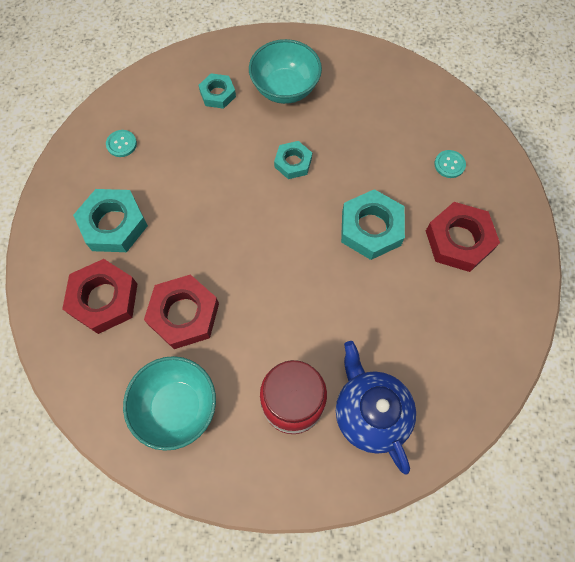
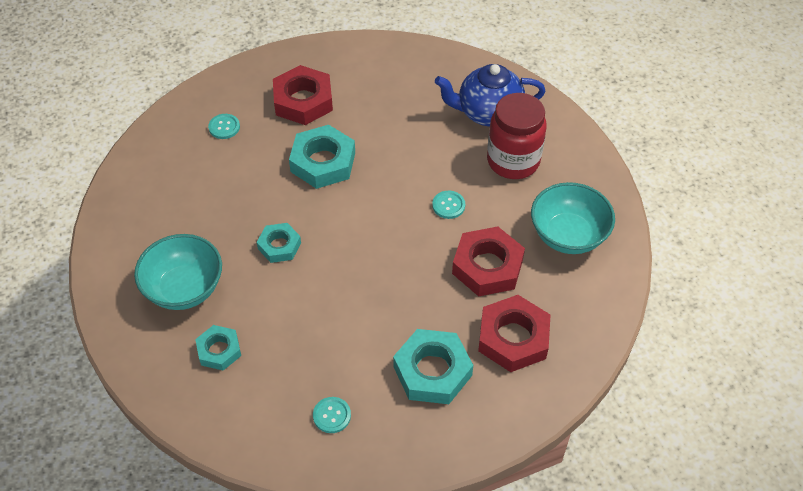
camera: 115 degrees left, 15 degrees down
(268, 313) = (448, 205): none -> turquoise button
(370, 413) = (488, 113): blue teapot -> blue teapot turned 45 degrees clockwise

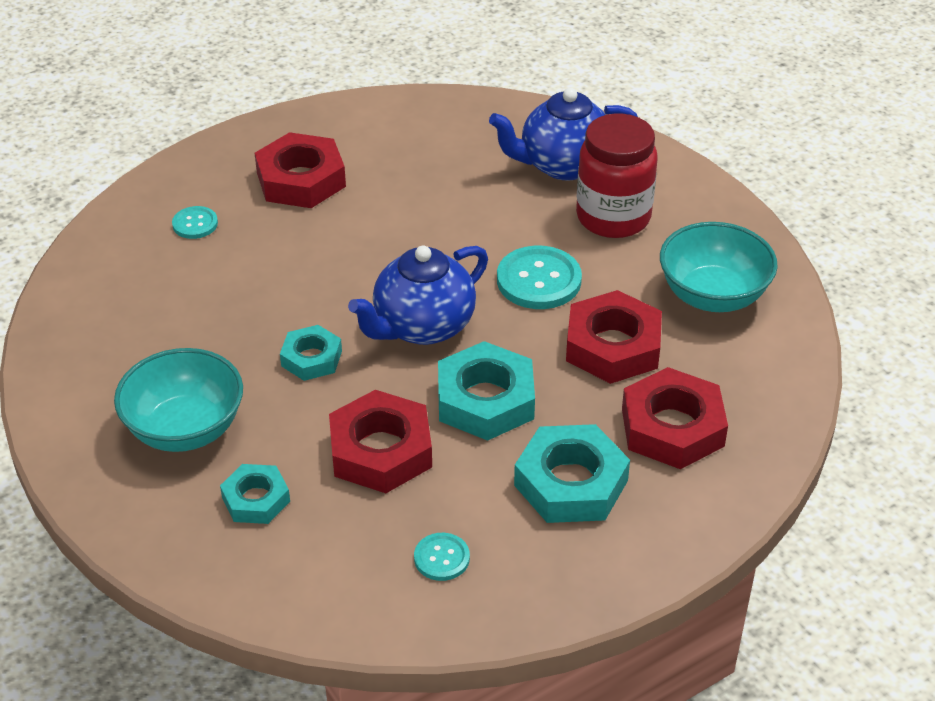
camera: 10 degrees left, 10 degrees down
(310, 325) = (381, 450): none -> red nut
(323, 162) = (348, 249): turquoise nut -> turquoise nut (485, 400)
(360, 231) = (422, 326): none -> blue teapot
(448, 205) = (539, 280): turquoise button -> turquoise button, size x1.81

